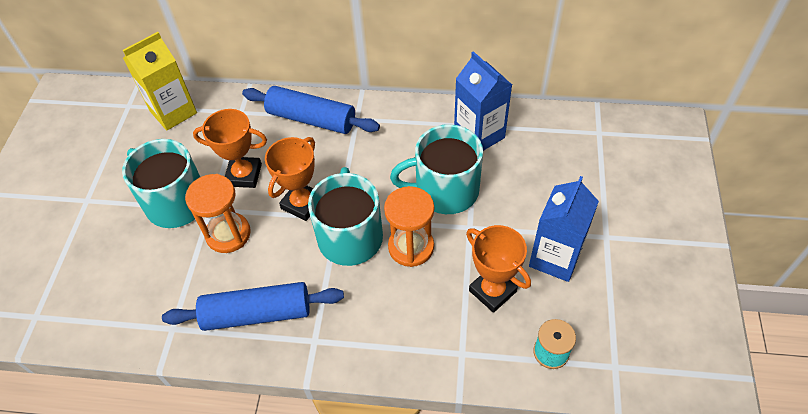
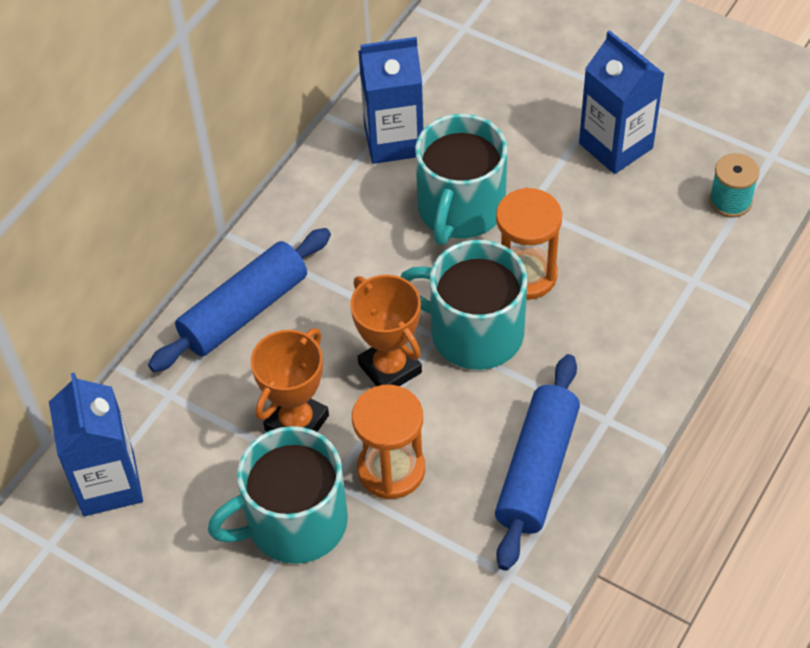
camera: 65 degrees left, 0 degrees up
(173, 112) = (108, 484): yellow carton -> blue carton
(492, 291) = (629, 220): orange trophy -> none

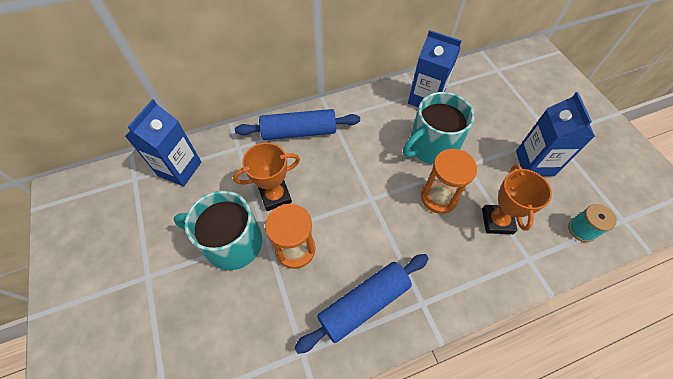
camera: 35 degrees right, 5 degrees up
(390, 368) = (337, 199): orange trophy -> orange trophy (497, 221)
(474, 332) = (391, 209): turquoise mug -> none

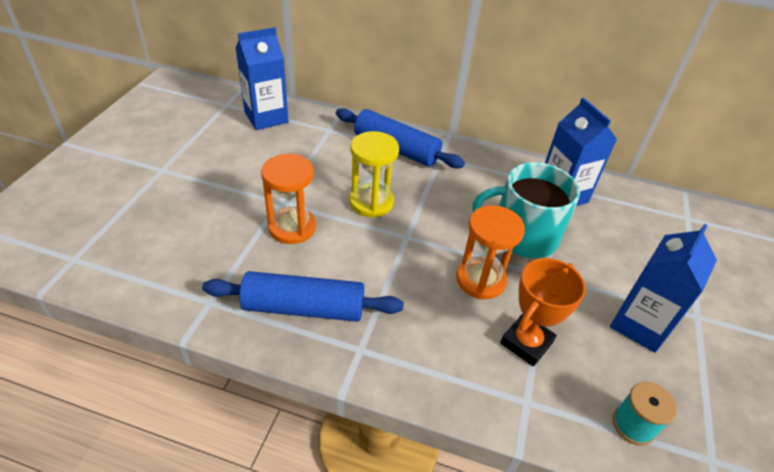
camera: 35 degrees right, 15 degrees down
(232, 242) = (247, 189): turquoise mug -> none
(275, 196) = (320, 180): orange trophy -> none
(325, 189) = (371, 202): none -> yellow hourglass

